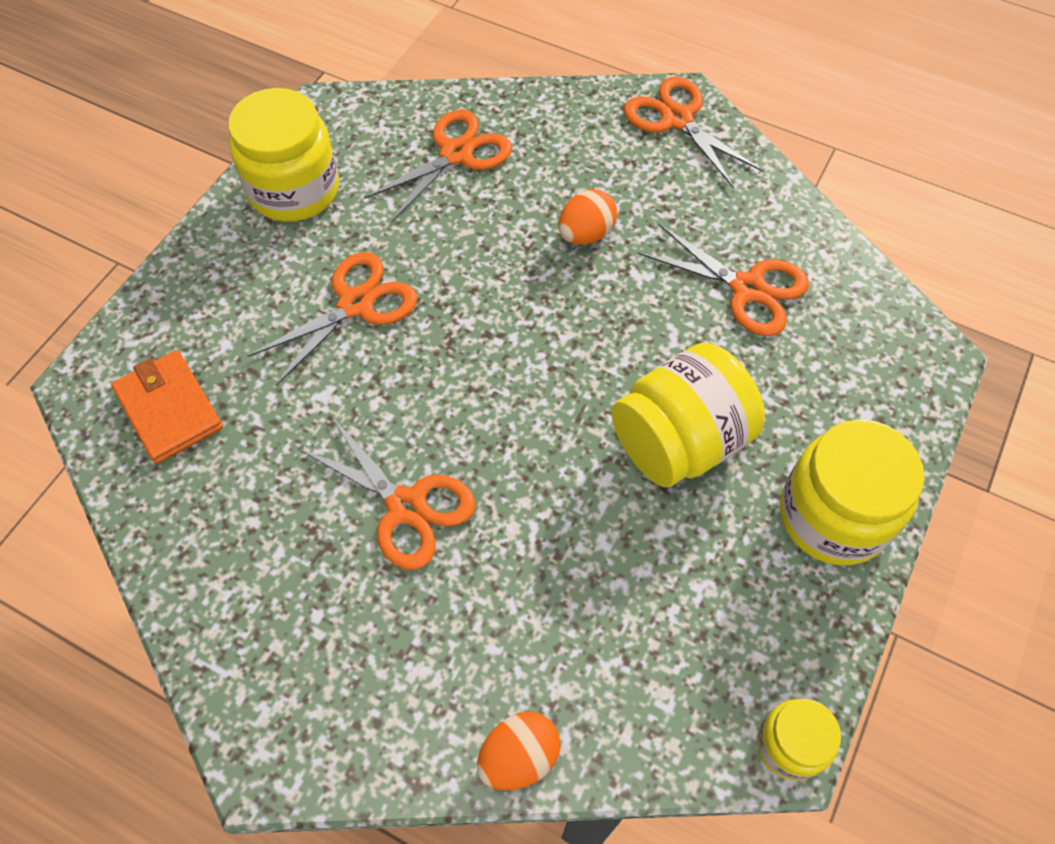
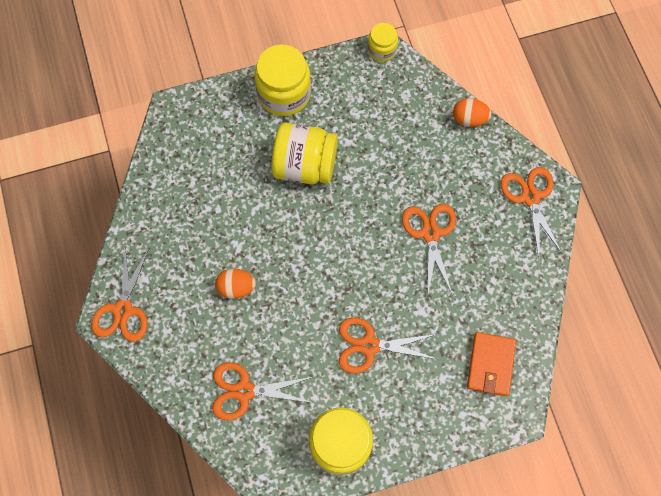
camera: 135 degrees left, 10 degrees up
(747, 288) = (203, 199): orange scissors -> orange scissors (530, 197)

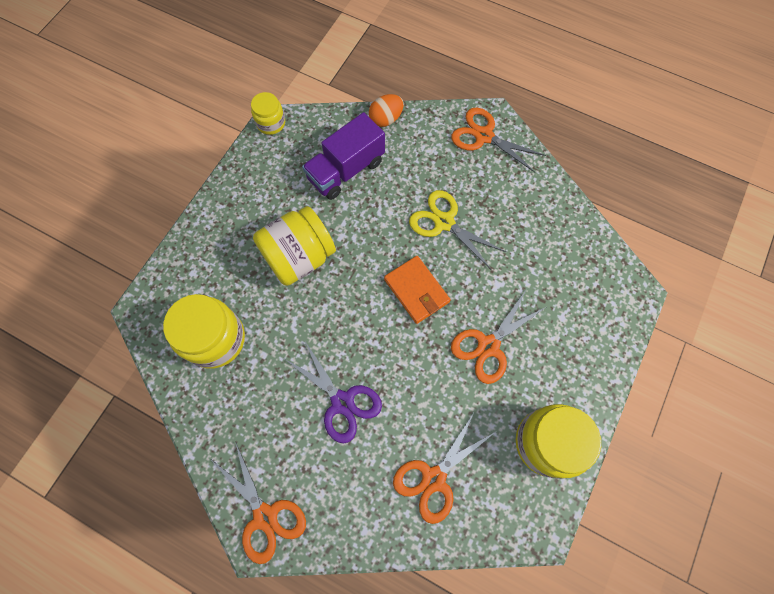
camera: 45 degrees left, 0 degrees up
(236, 287) = (342, 402): orange egg -> purple scissors
(284, 94) = (226, 218): yellow jar -> yellow jar (215, 339)
(399, 132) = (346, 170): none -> purple truck
(430, 233) = (444, 222): orange scissors -> yellow scissors
(490, 364) = (582, 276): orange wallet -> orange wallet (416, 291)

